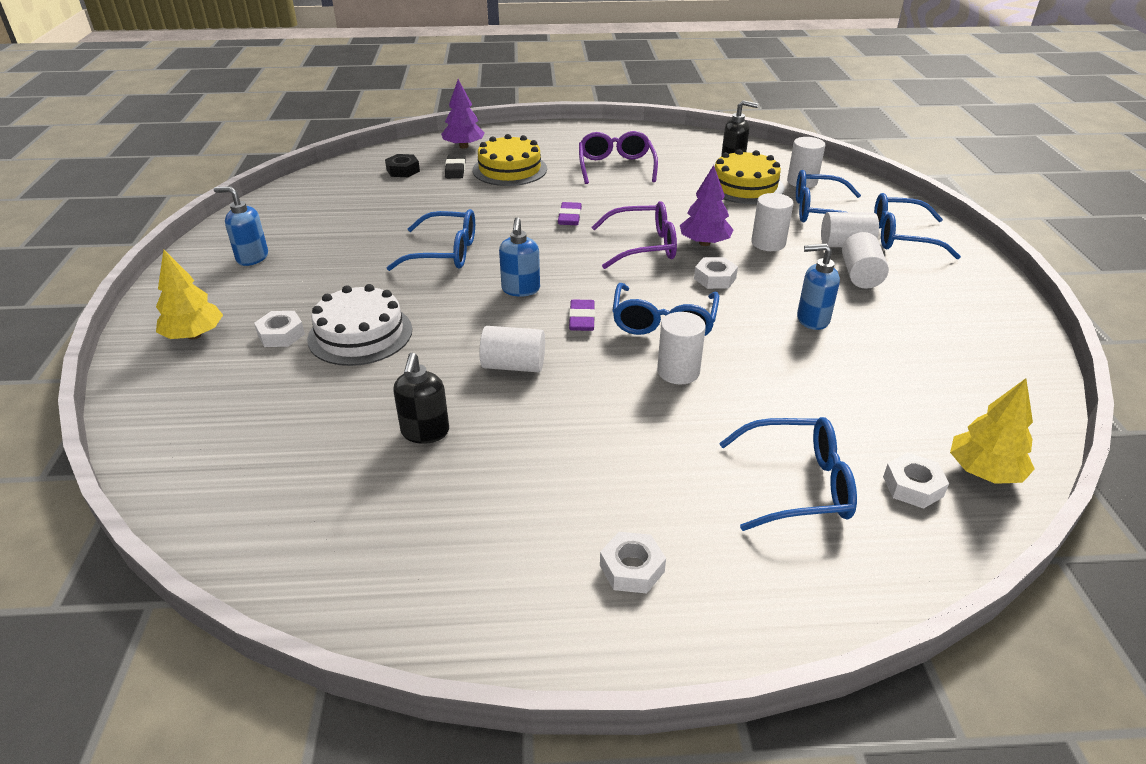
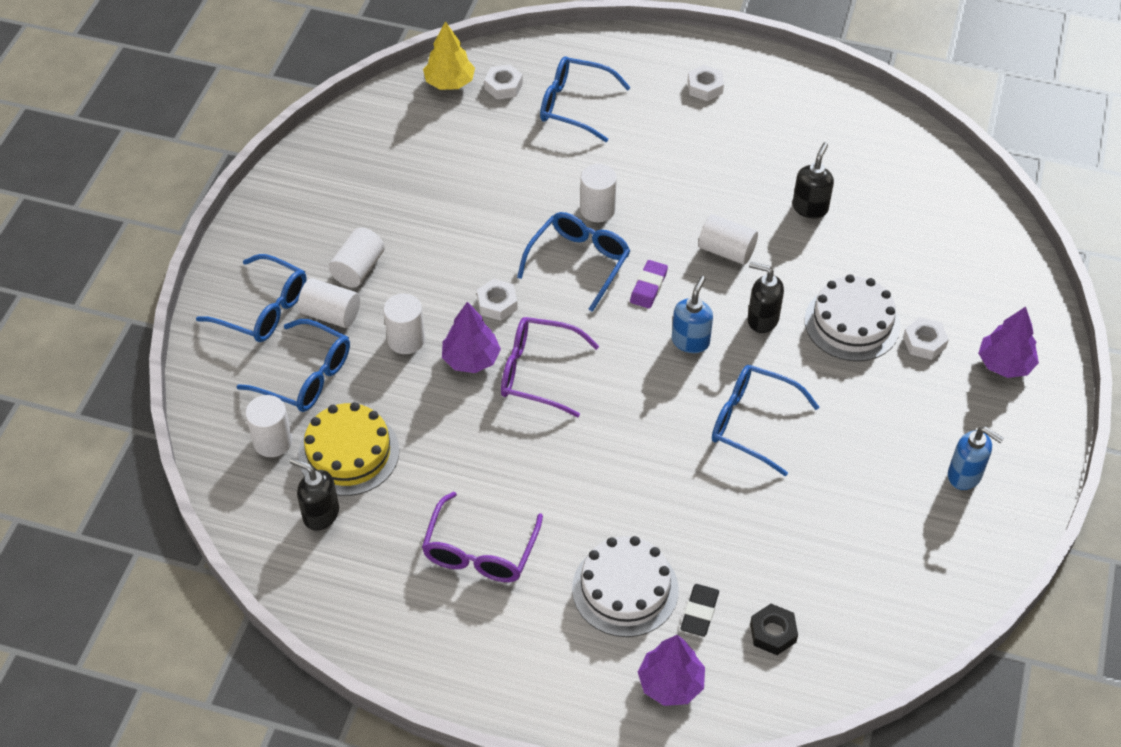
camera: 160 degrees left, 15 degrees up
(194, 335) = (1005, 364): yellow tree -> purple tree
(456, 318) = (762, 319): none -> black soap dispenser
(509, 169) = (625, 589): yellow cake -> white cake
(569, 217) = (592, 450): purple eraser -> none
(812, 319) = (449, 230): blue soap dispenser -> none

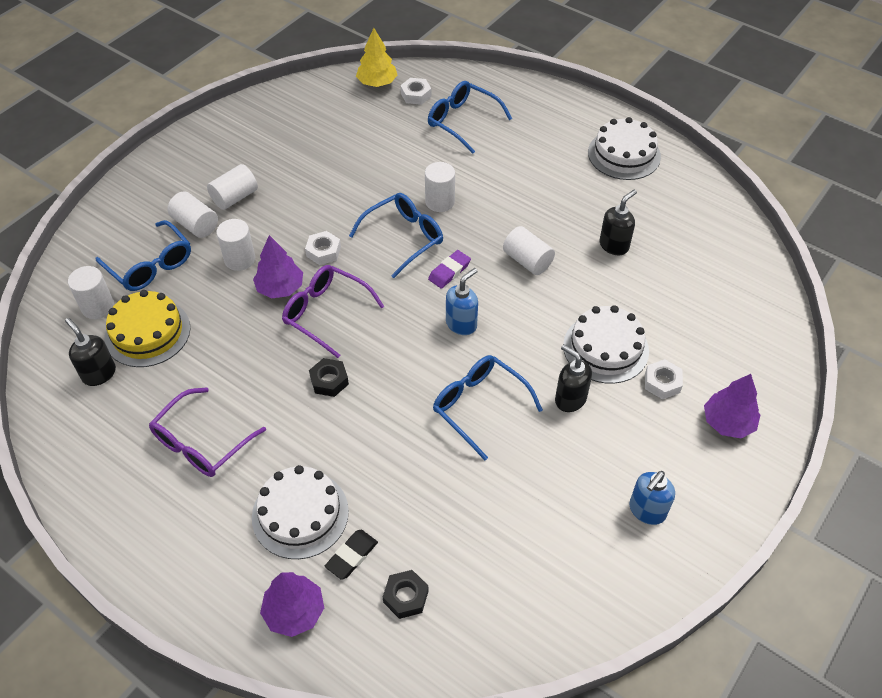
camera: 20 degrees right, 0 degrees up
(263, 309) = (149, 207): blue glasses -> none
(581, 444) = (329, 381): none -> black nut
(705, 87) = (572, 133): white nut -> none
(762, 319) = (530, 323): black soap dispenser -> black soap dispenser (570, 399)
(773, 98) = (624, 154): none -> white cake
(965, 475) = (647, 510): blue soap dispenser -> blue soap dispenser turned 75 degrees clockwise

